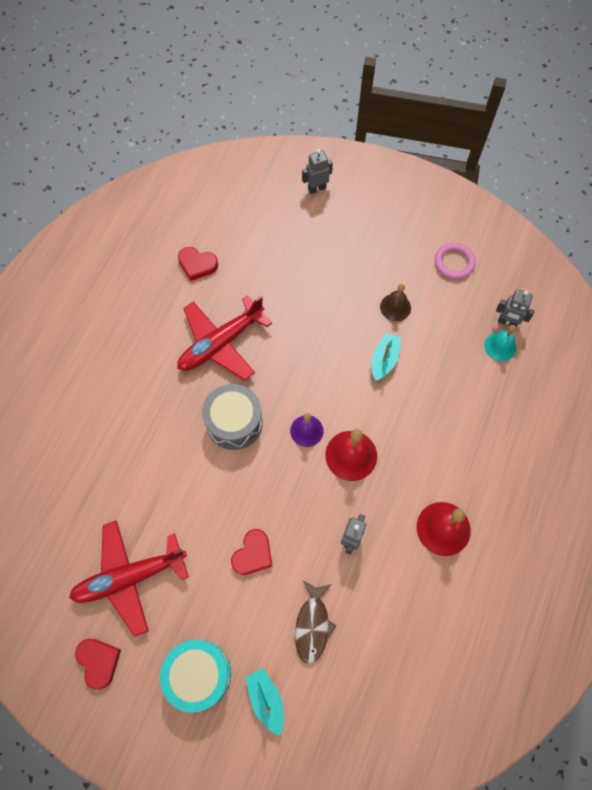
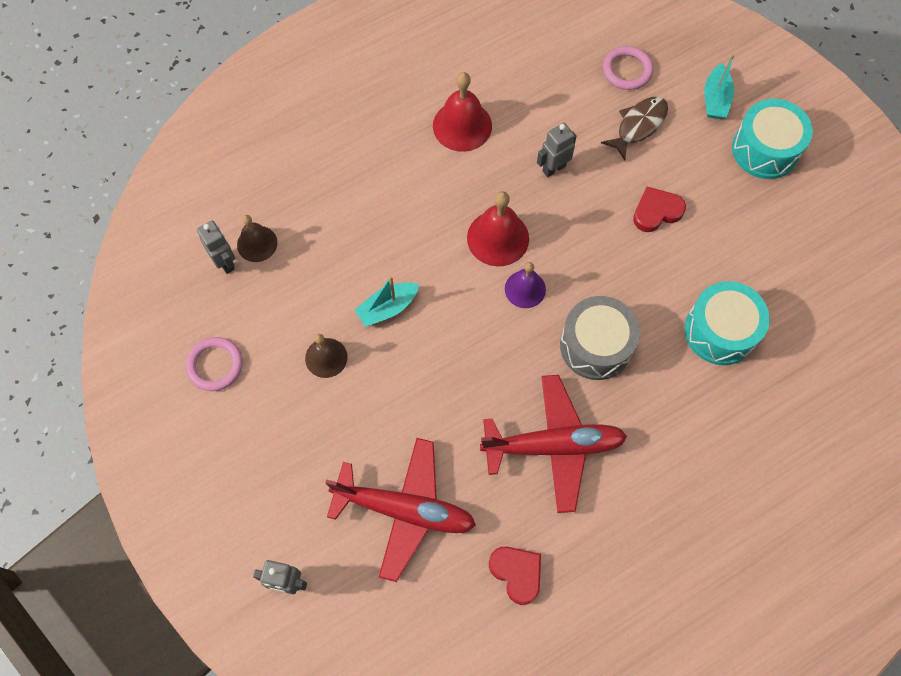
camera: 145 degrees left, 0 degrees up
(99, 661) = (854, 212): red heart -> none
(129, 577) = (790, 264): red plane -> red plane (405, 510)
(155, 488) = (720, 331): none -> turquoise drum
(356, 676) = (627, 70): none -> pink ring
(500, 346) = (257, 243): turquoise bell -> brown bell

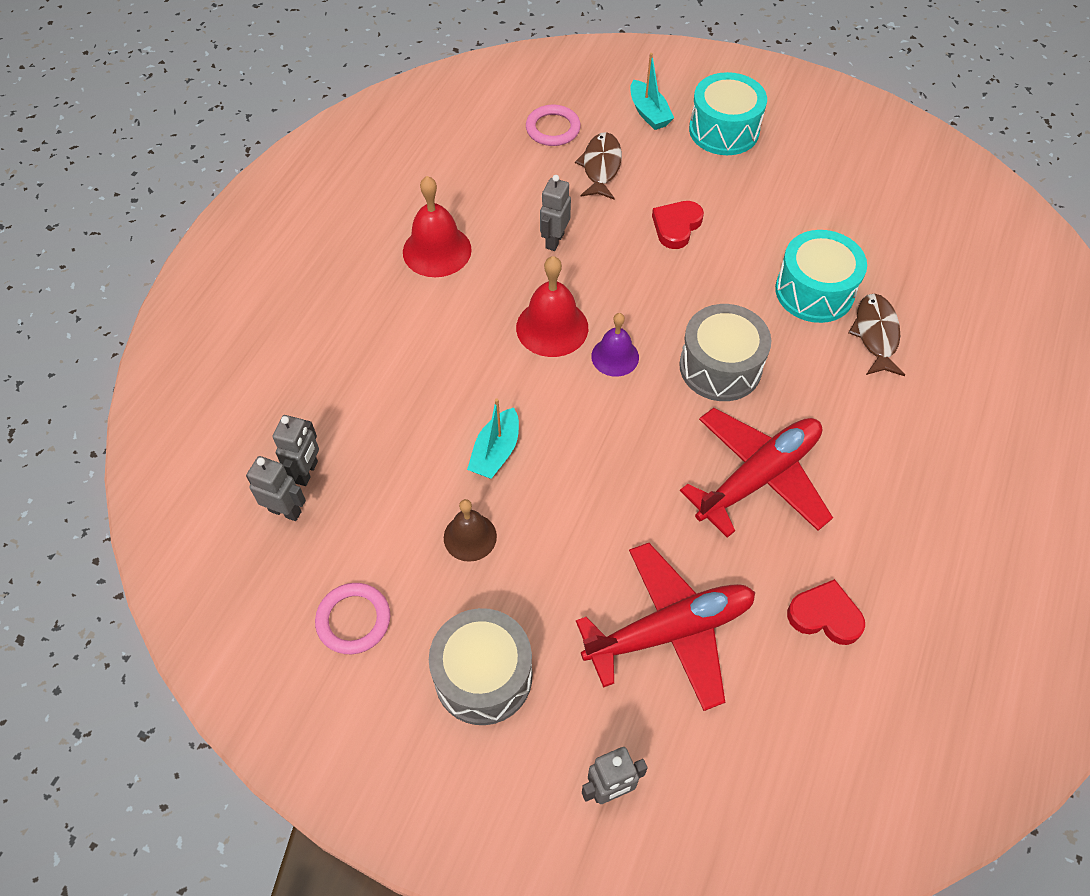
camera: 35 degrees left, 10 degrees down
(257, 243) = (307, 472): brown bell -> grey robot
(266, 456) = (483, 676): none -> grey drum
(738, 396) = (876, 334): none -> brown fish

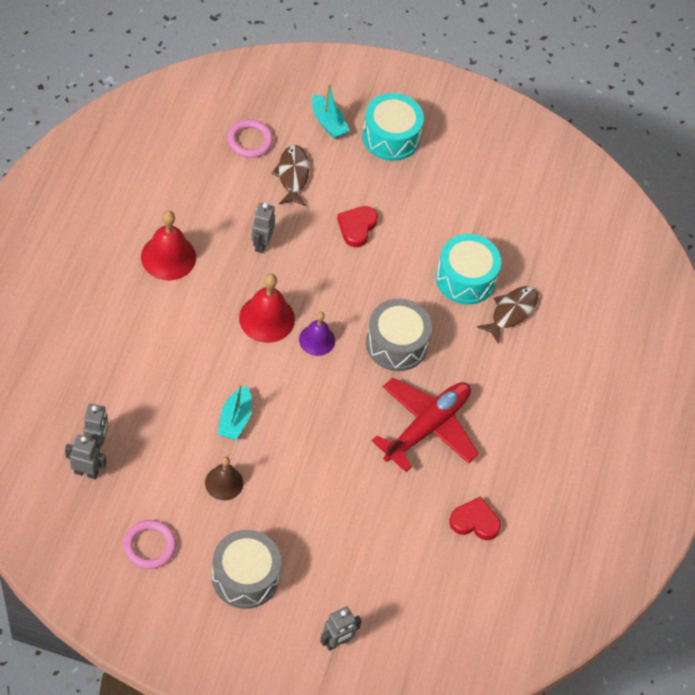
camera: 15 degrees left, 0 degrees up
(670, 630) = (370, 538): red plane -> none
(876, 334) = (511, 312): brown fish -> brown fish turned 45 degrees clockwise

